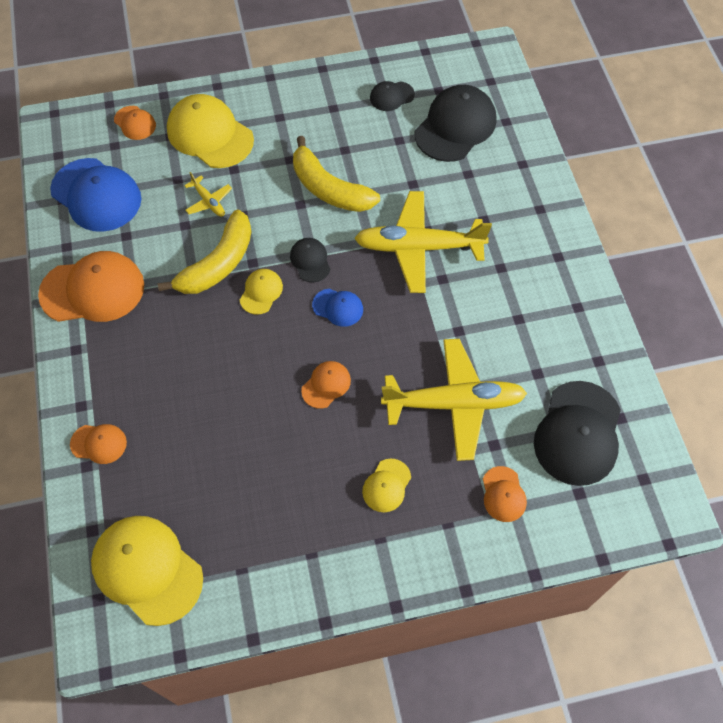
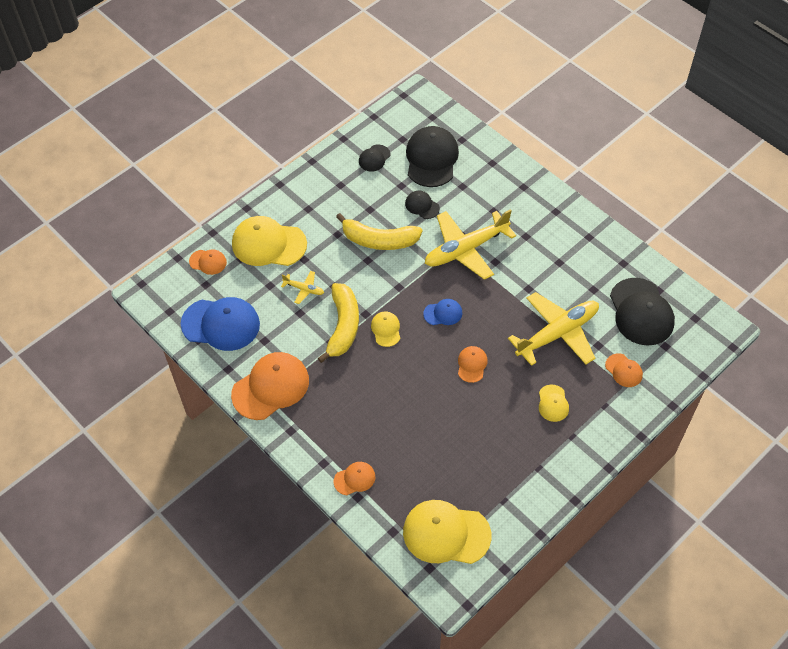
camera: 30 degrees left, 5 degrees down
(310, 261) = (402, 293): black cap -> black cap (422, 206)

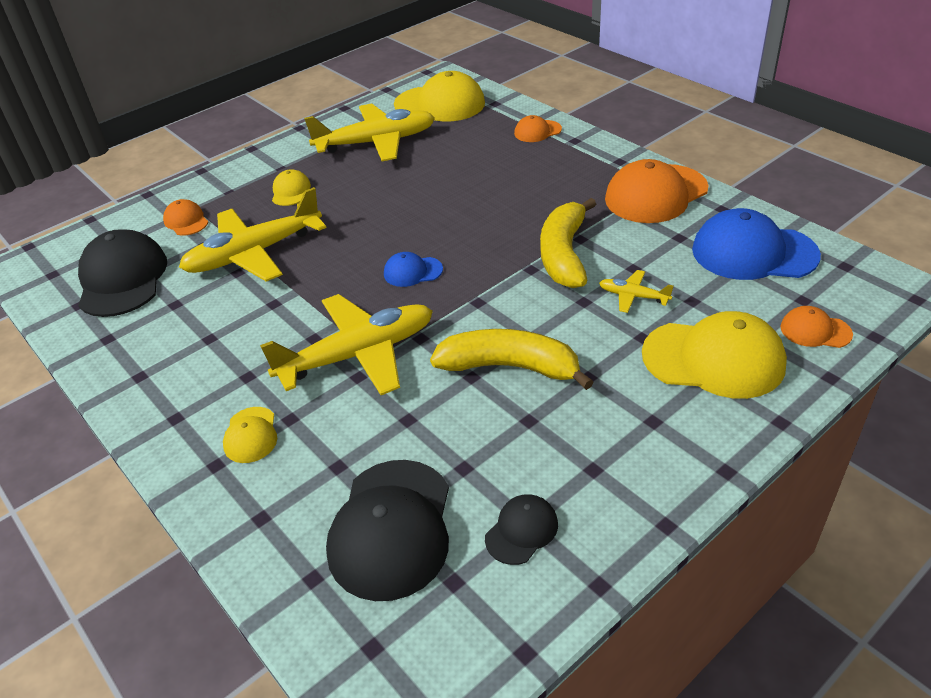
camera: 175 degrees left, 15 degrees down
(386, 329) = (499, 252): yellow cap -> yellow cap (251, 435)
(422, 206) = (425, 427): black cap -> none
(472, 364) = (383, 221): orange cap -> none
(496, 470) = (376, 142): none -> yellow plane

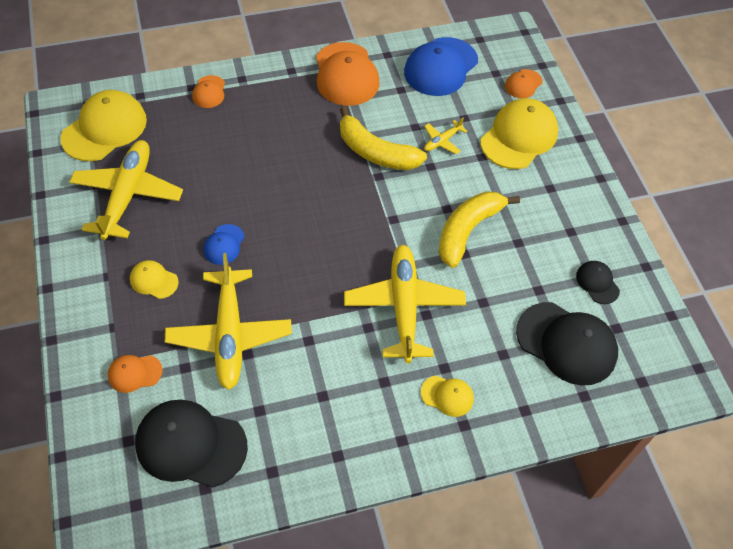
camera: 70 degrees left, 15 degrees up
(412, 272) = (333, 241): blue cap -> blue cap (224, 245)

